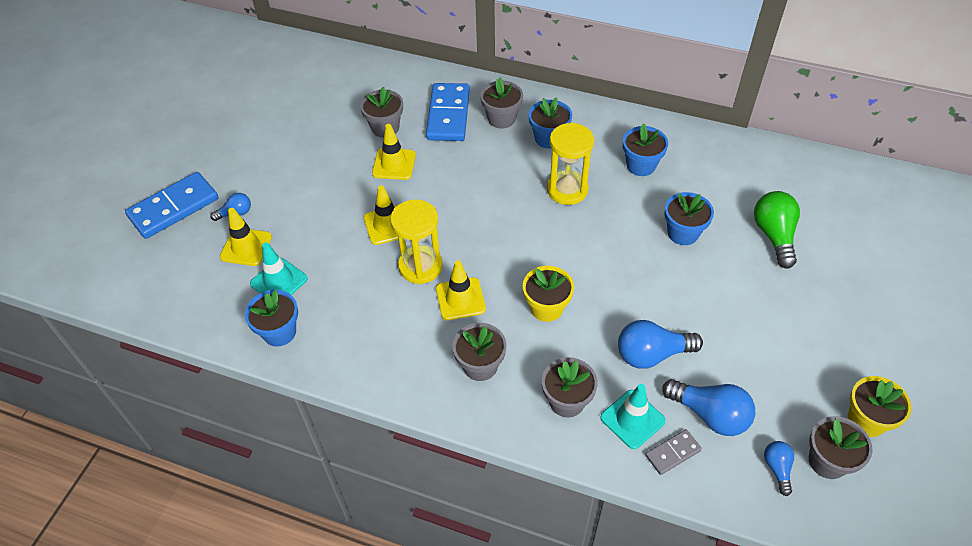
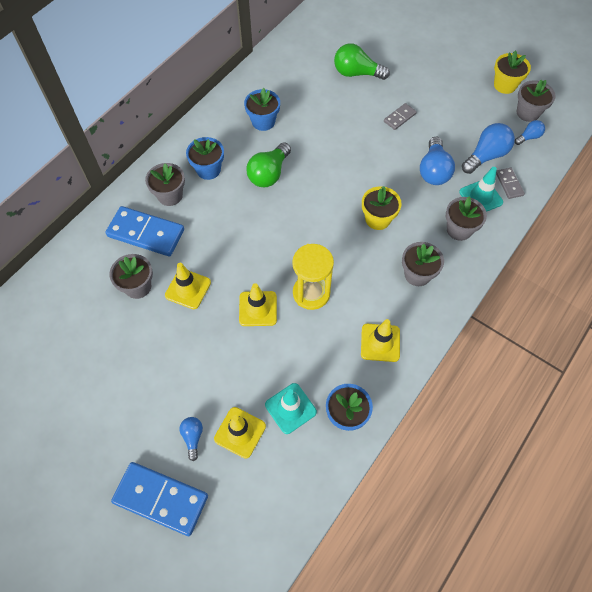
camera: 75 degrees left, 10 degrees up
(173, 207) = (161, 499): blue domino -> blue domino turned 45 degrees counterclockwise
(460, 299) = (353, 272): yellow traffic cone -> yellow traffic cone (380, 342)
(567, 190) = (269, 174): yellow hourglass -> green light bulb
(683, 233) = (337, 119): blue flower pot -> none
(723, 298) = (399, 117): none -> grey domino
(777, 468) = (528, 137): blue light bulb -> blue light bulb turned 135 degrees clockwise

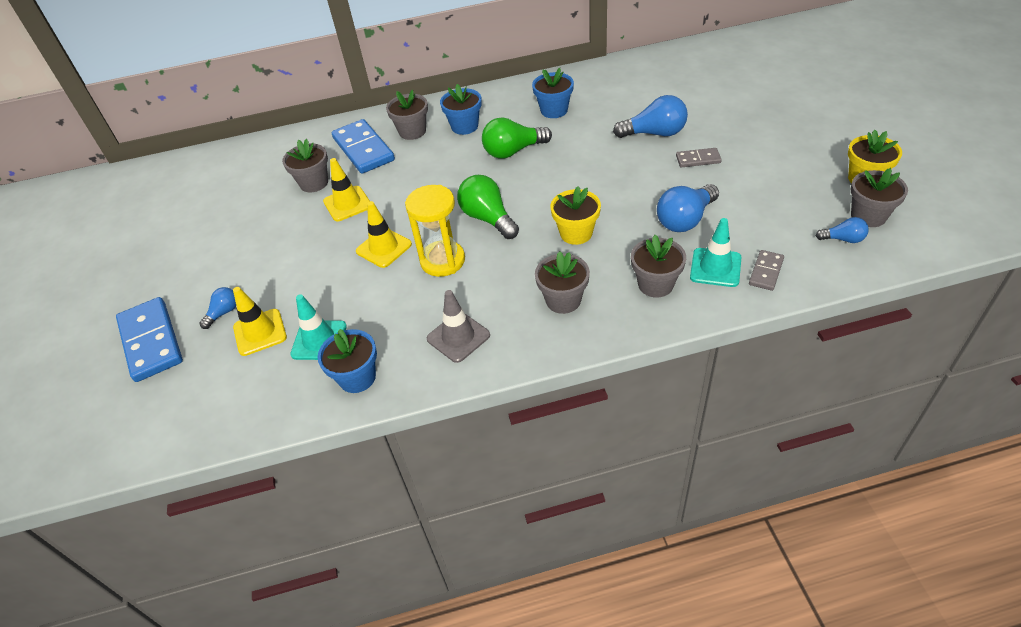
camera: 45 degrees right, 15 degrees down
(356, 73) = (692, 106): green light bulb -> green light bulb (488, 218)
(380, 342) = (458, 337): yellow traffic cone -> grey traffic cone
(486, 156) = (765, 233): blue light bulb -> blue light bulb (654, 133)

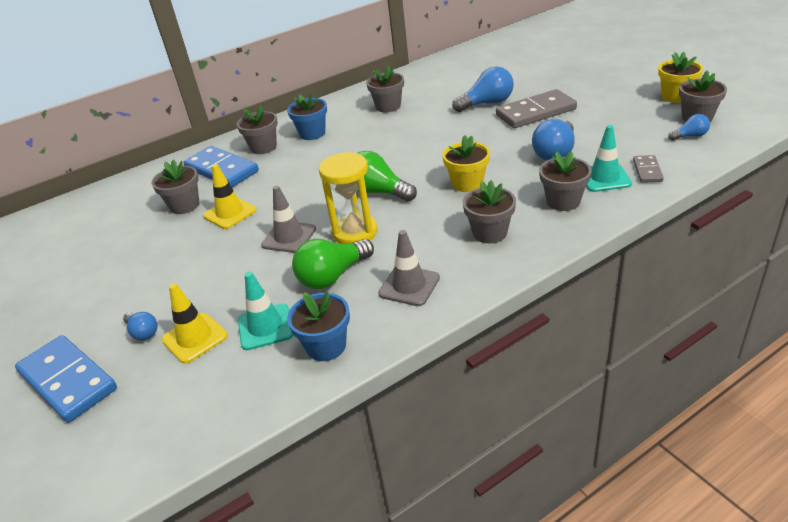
camera: 20 degrees left, 10 degrees down
(224, 313) = (143, 332): blue light bulb -> blue light bulb turned 120 degrees clockwise
(384, 248) = (289, 237): yellow traffic cone -> grey traffic cone
(513, 151) = (370, 141): green light bulb -> green light bulb (332, 276)
(554, 110) = (388, 106): blue flower pot -> grey flower pot
(698, 159) = (535, 112): grey domino -> grey domino, size x1.99

